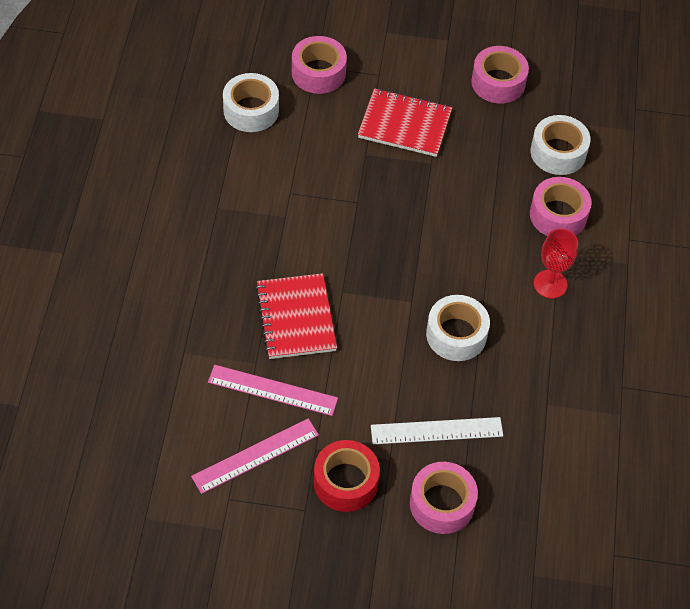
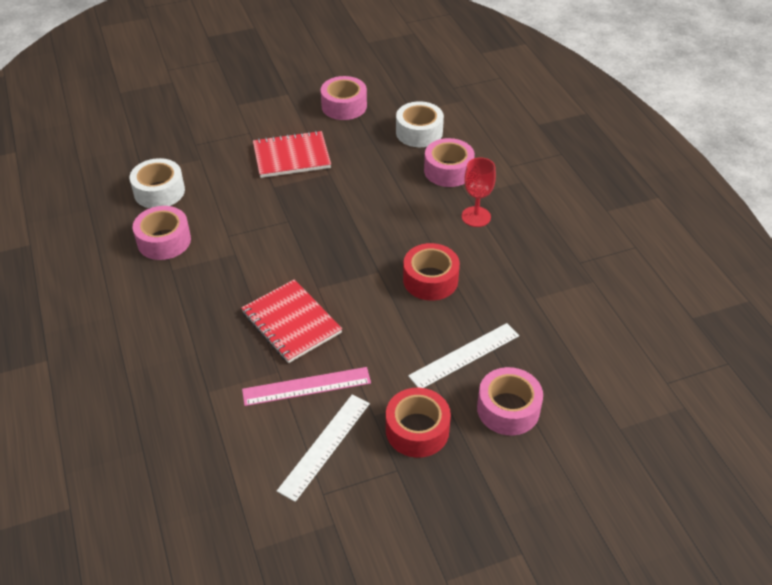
camera: 25 degrees left, 10 degrees down
(255, 456) = (325, 446): pink ruler -> white ruler
(318, 72) = (200, 147): pink tape -> pink tape (164, 241)
(456, 335) = (430, 280): white tape -> red tape

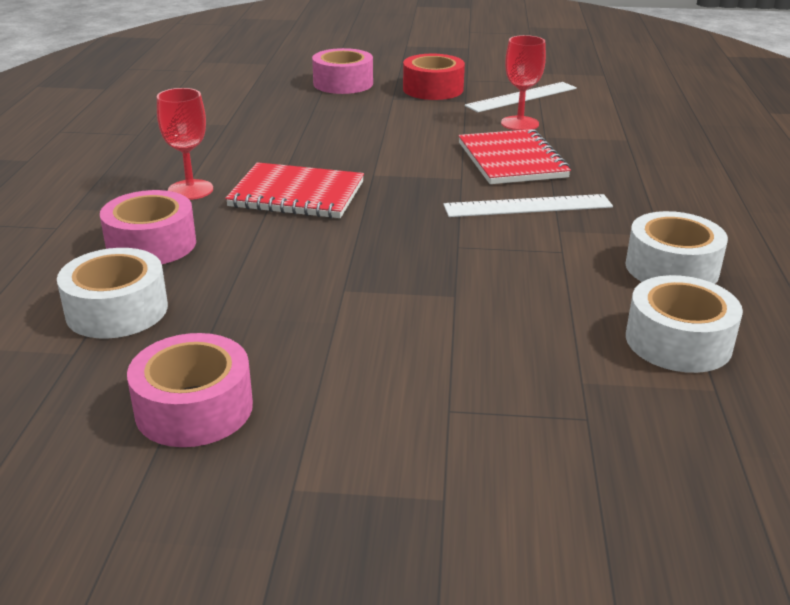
camera: 155 degrees left, 15 degrees down
(164, 241) = (671, 268): pink tape -> white tape
(291, 156) = (390, 334): red notebook -> red notebook (297, 195)
(306, 386) = (519, 123): pink ruler -> red goblet
(430, 280) = (319, 156): red tape -> none
(464, 356) = (346, 110): white ruler -> white ruler (528, 206)

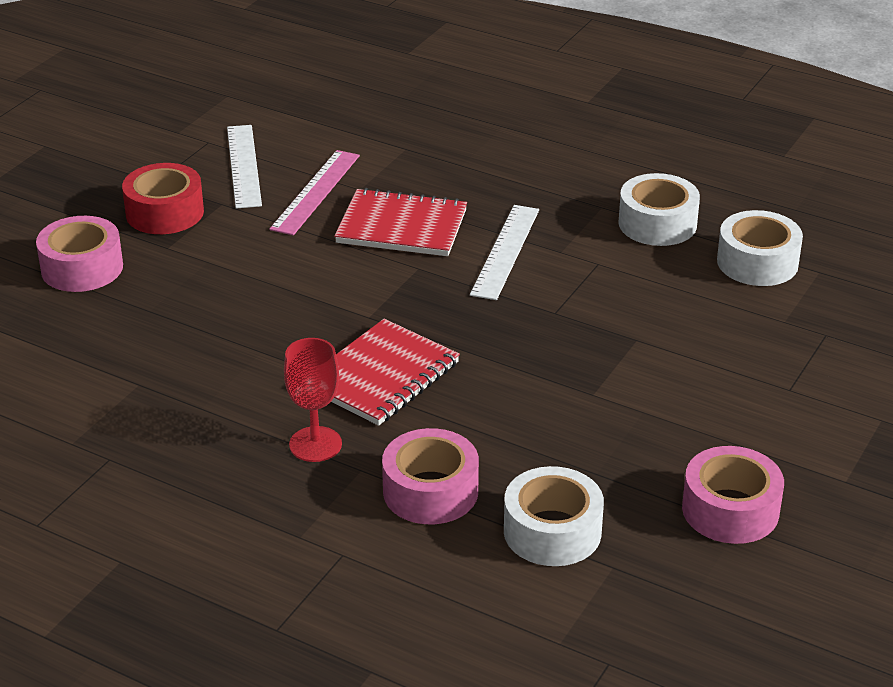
camera: 65 degrees left, 5 degrees up
(519, 123) = (315, 192): red goblet -> pink ruler

